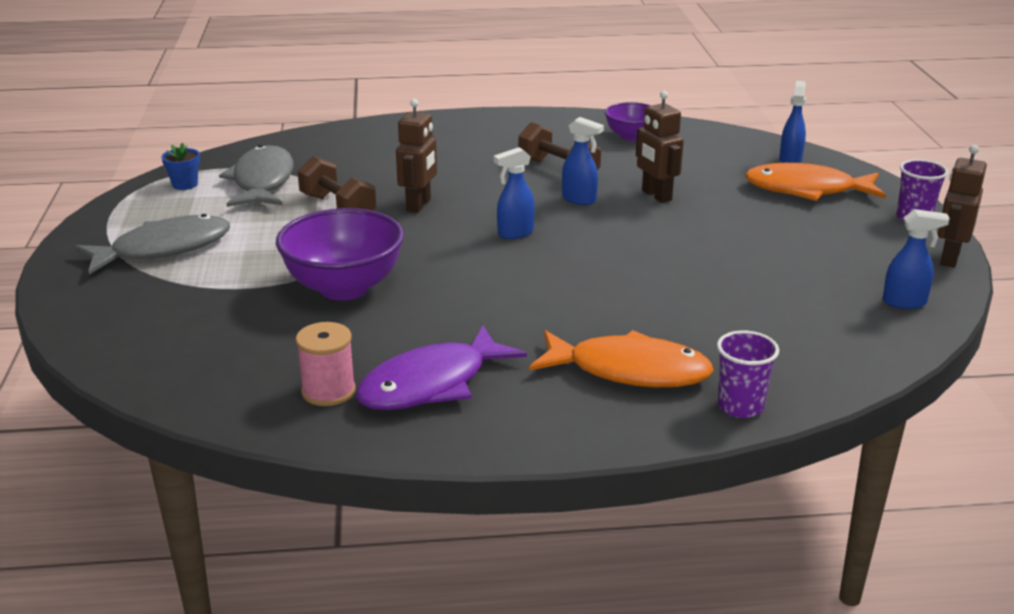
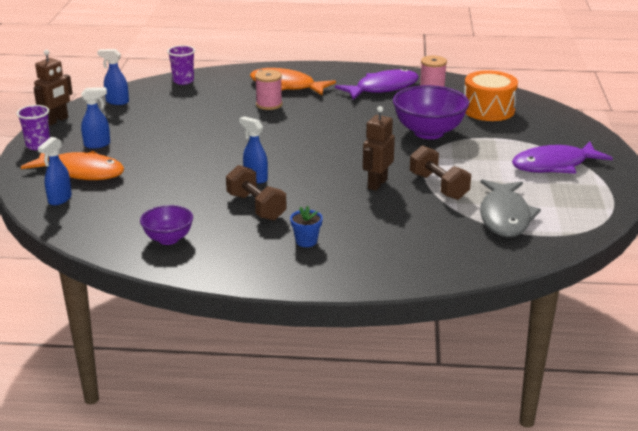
camera: 170 degrees left, 0 degrees up
(163, 249) = (554, 165): grey fish -> purple fish
(185, 184) = (569, 219): blue flower pot -> blue flower pot (306, 241)
(226, 346) = (488, 110): none -> orange drum
(515, 233) = (314, 157): blue spray bottle -> blue spray bottle (97, 144)
(635, 321) = (269, 104): none -> pink spool
(656, 195) = (196, 177): brown robot -> none
(740, 406) = (246, 72): purple cup -> purple cup (183, 81)

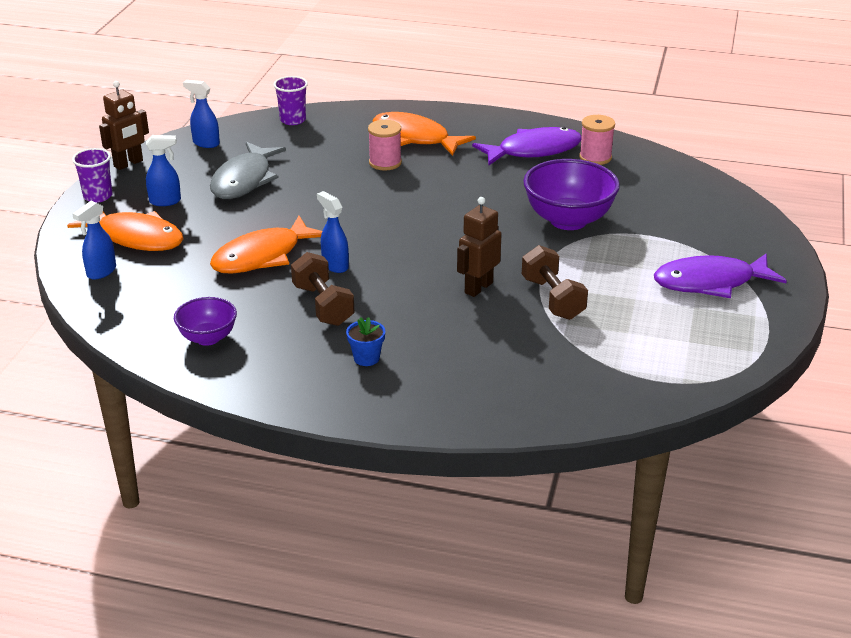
camera: 10 degrees right, 5 degrees up
(193, 177) = (262, 256): none -> orange fish
(488, 110) = (656, 194): orange drum -> none
(505, 216) = (619, 349): grey fish -> grey fish (244, 180)

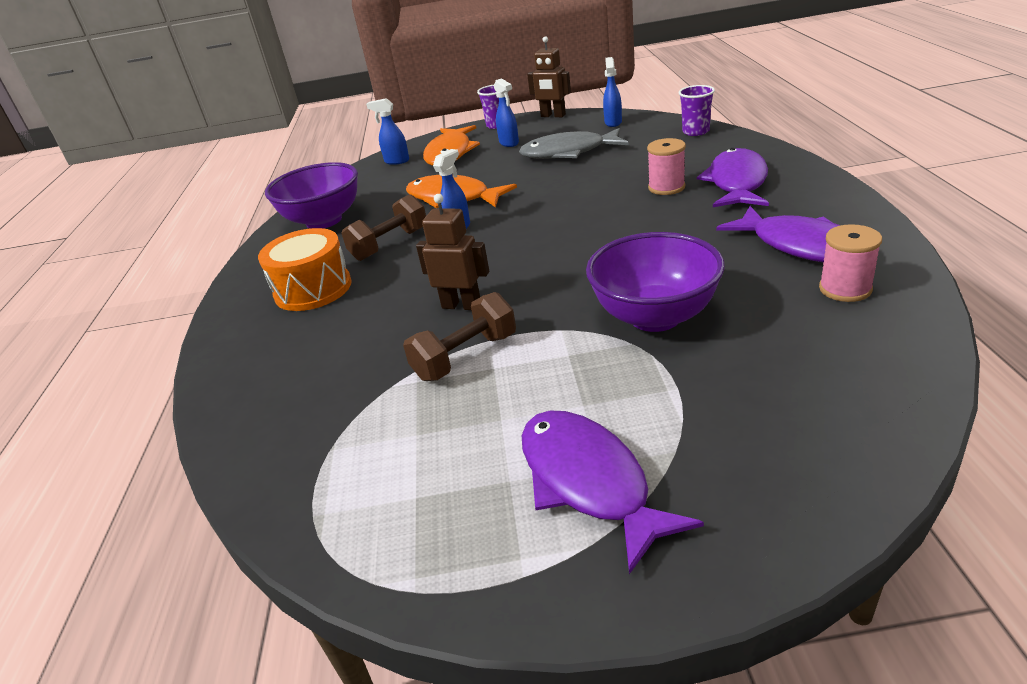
camera: 75 degrees right, 0 degrees up
(208, 338) = (324, 220): purple bowl -> purple bowl, size x1.74
(366, 358) = (313, 289): blue flower pot -> orange drum
(415, 138) = (737, 183): orange fish -> purple fish

